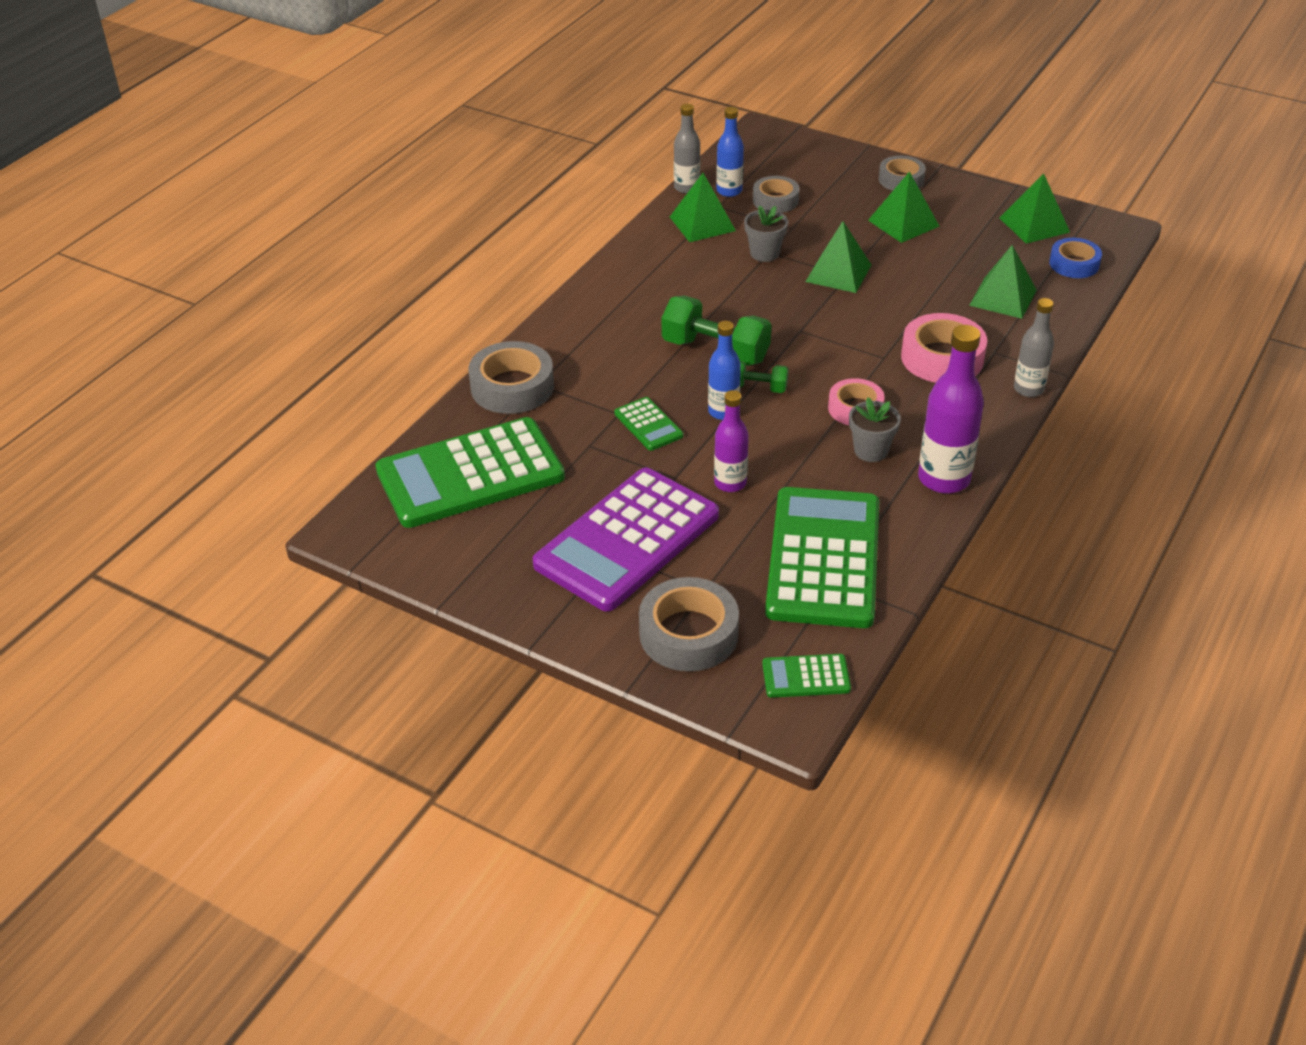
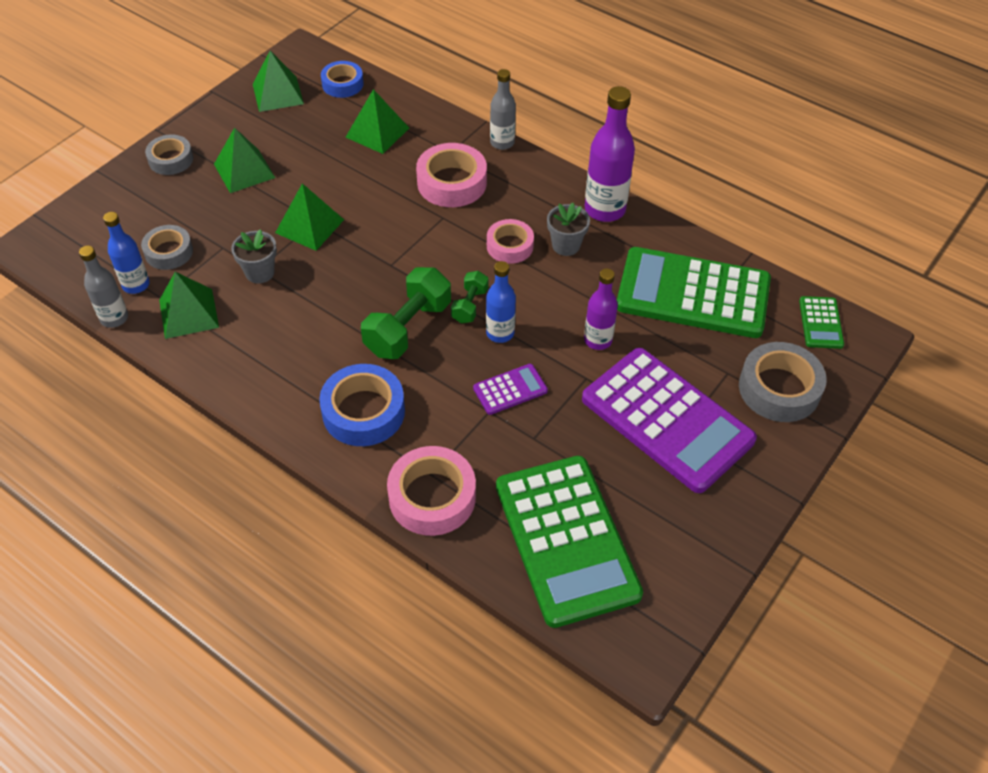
camera: 85 degrees left, 10 degrees up
(512, 387) = (432, 497): grey tape -> pink tape
(605, 336) = (363, 412): none -> blue tape
(648, 425) = (510, 390): green calculator -> purple calculator

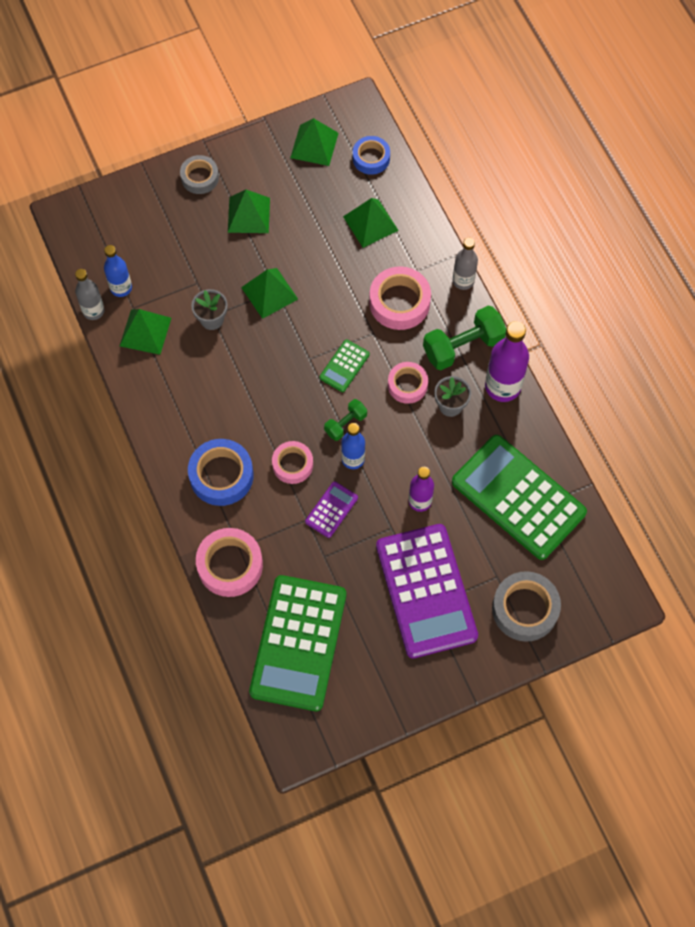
camera: 30 degrees right, 15 degrees up
(169, 252) = (157, 268): grey tape -> none
(408, 328) = (290, 421): green dumbbell -> green dumbbell (463, 346)
(438, 366) = (292, 464): none -> pink tape
(510, 390) = (331, 510): purple calculator -> purple calculator turned 60 degrees counterclockwise
(820, 323) = (598, 572): green calculator -> green calculator (344, 366)

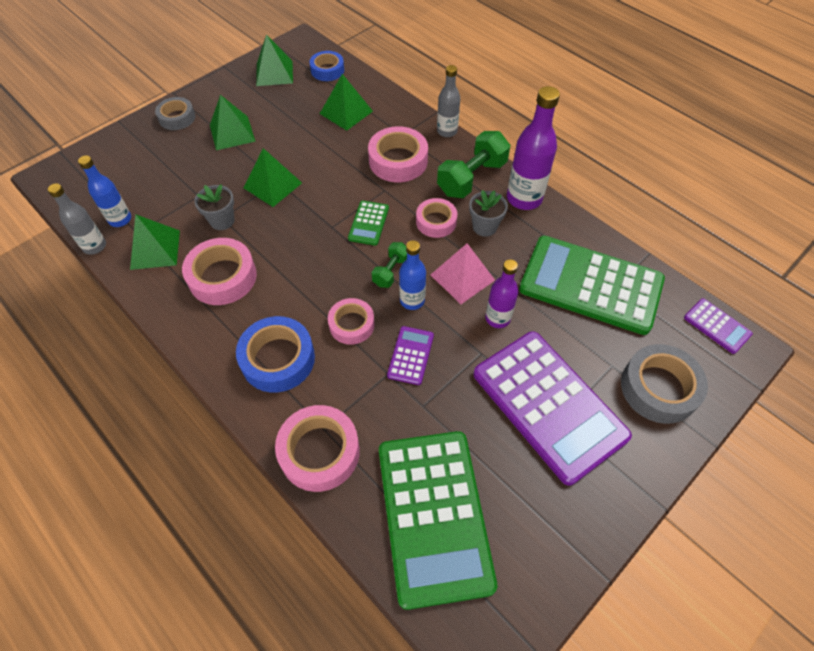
camera: 20 degrees left, 10 degrees down
(197, 380) = (222, 277): none -> pink tape
(406, 451) = (462, 277): none -> pink pyramid
(609, 573) = (717, 326): none -> purple calculator

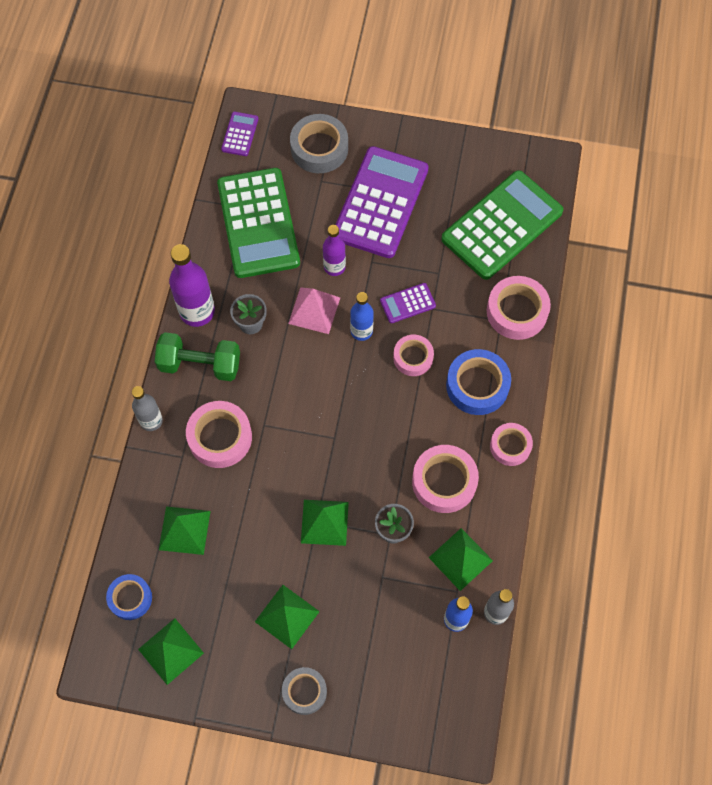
camera: 125 degrees left, 10 degrees up
(368, 223) = (310, 412): green calculator -> none
(391, 271) = (346, 363): green dumbbell -> none
(436, 222) = (271, 362): pink tape -> pink tape (510, 446)

